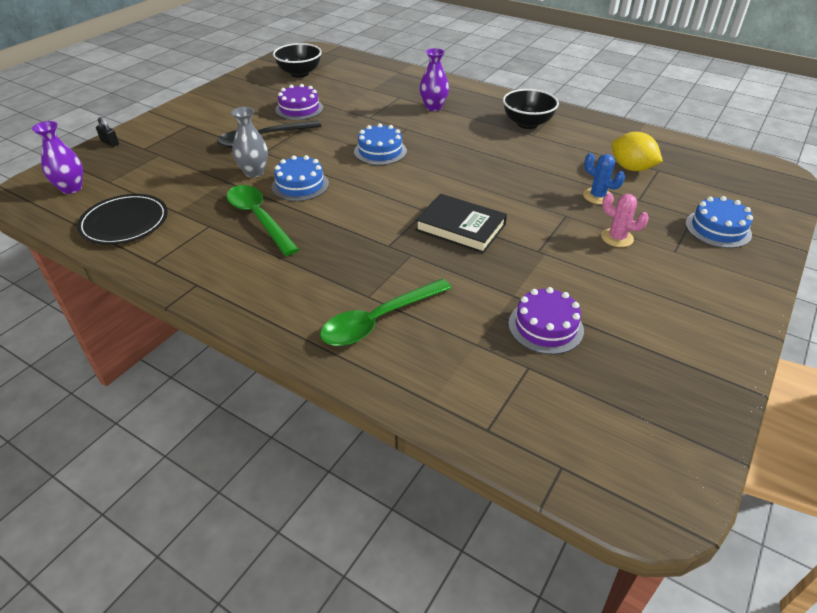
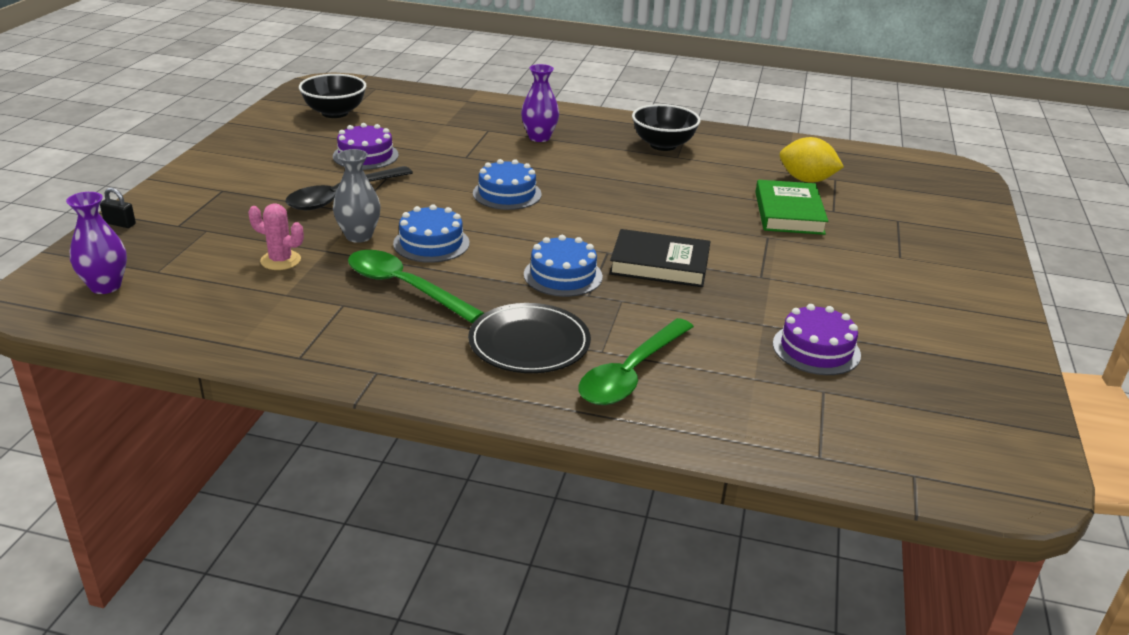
camera: 20 degrees left, 10 degrees down
(124, 222) = (220, 317): black plate -> black plate (529, 343)
(597, 196) = (788, 213): blue cactus -> green book
(617, 238) = (834, 252): pink cactus -> pink cactus (280, 260)
(718, 229) = (929, 229): blue cake -> blue cake (563, 275)

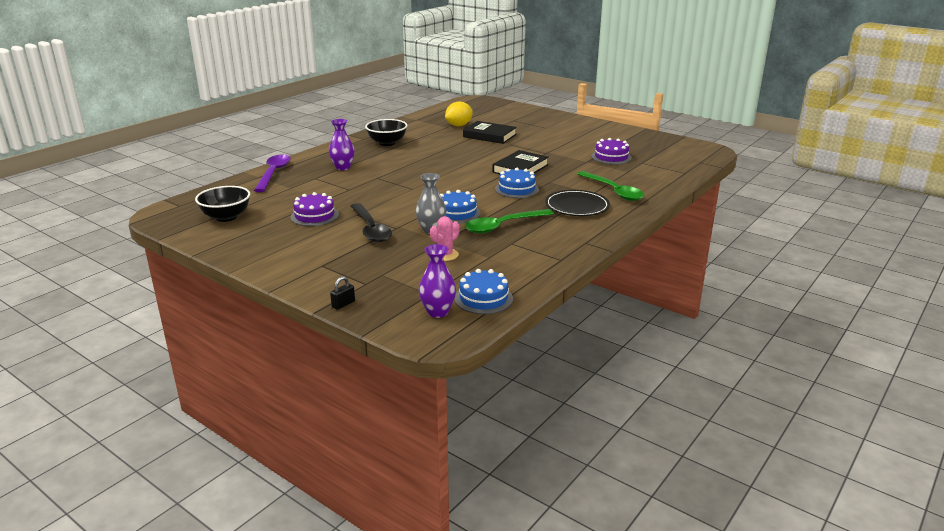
camera: 65 degrees left, 5 degrees down
(484, 105) = (274, 173): none -> purple spoon
(507, 194) = (411, 187): blue cake -> blue cake (483, 298)
(788, 213) = (489, 136): green book -> black book

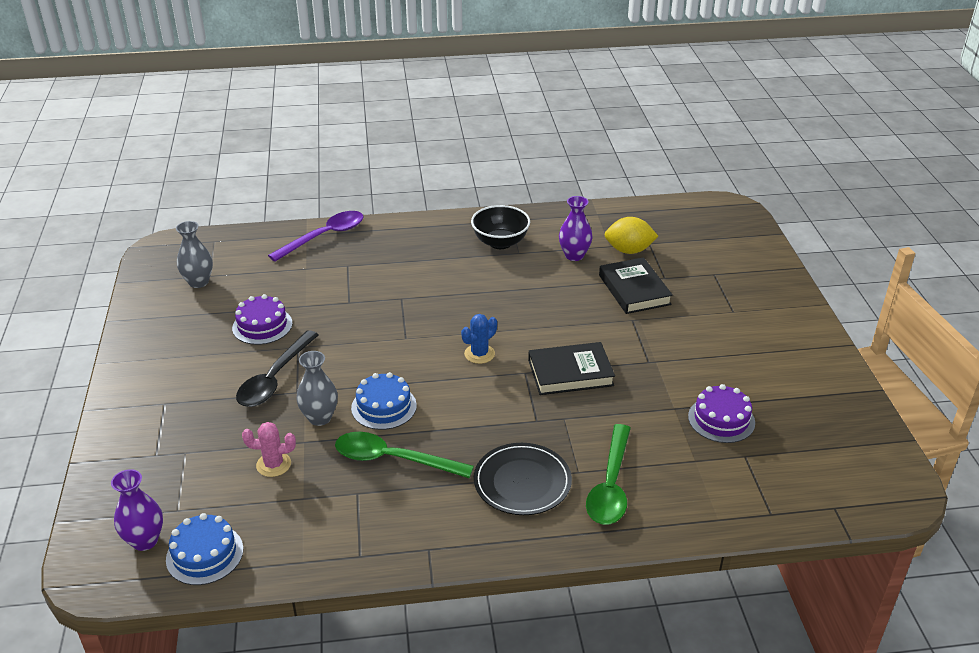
camera: 45 degrees right, 10 degrees up
(226, 217) = (198, 282): black bowl -> grey vase
(343, 167) = (396, 262): purple vase -> purple vase (574, 255)
(343, 304) = (102, 470): black padlock -> none
(464, 179) = (479, 354): none -> blue cactus
(516, 189) = (506, 407): blue cake -> none

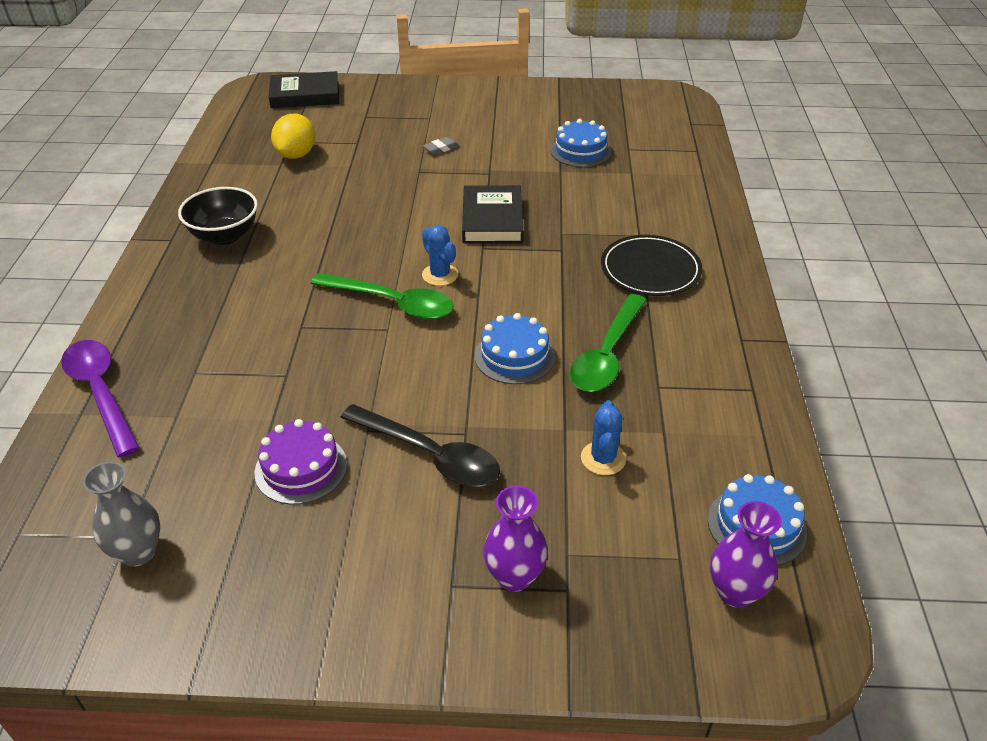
camera: 80 degrees left, 5 degrees up
(273, 464) = (603, 458): pink cactus -> blue cactus
(320, 418) = (522, 413): grey vase -> none
(574, 255) = (285, 189): purple vase -> purple vase (514, 576)
(610, 486) = (659, 220): green spoon -> green spoon (393, 303)
(634, 290) = (369, 162): black book -> black book (305, 95)
(679, 326) = (441, 148): none -> grey eraser
(721, 419) = (580, 151): purple cake -> blue cake

